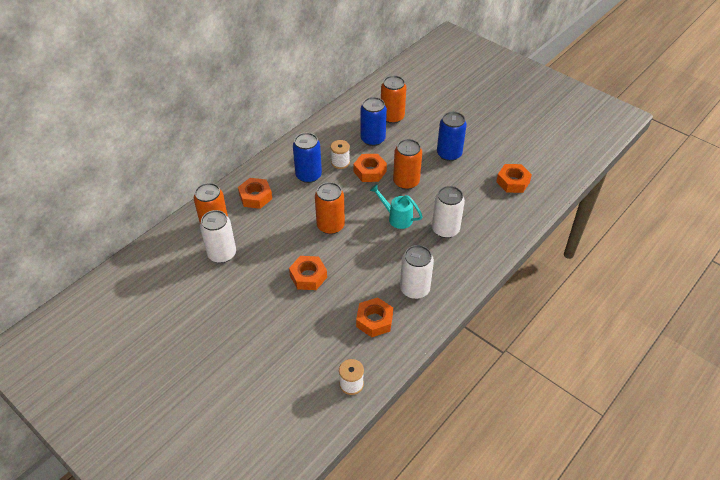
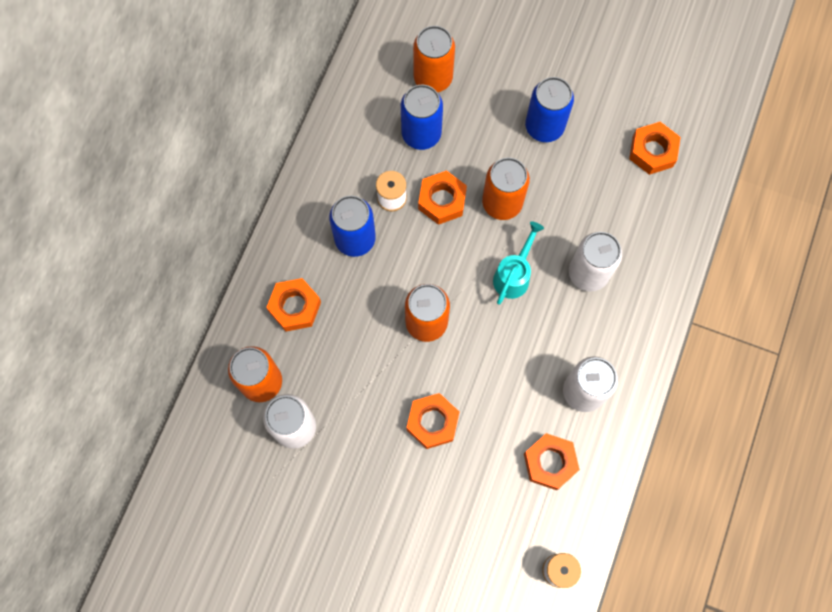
camera: 20 degrees left, 25 degrees up
(397, 218) = (514, 275): turquoise watering can -> turquoise watering can turned 105 degrees clockwise

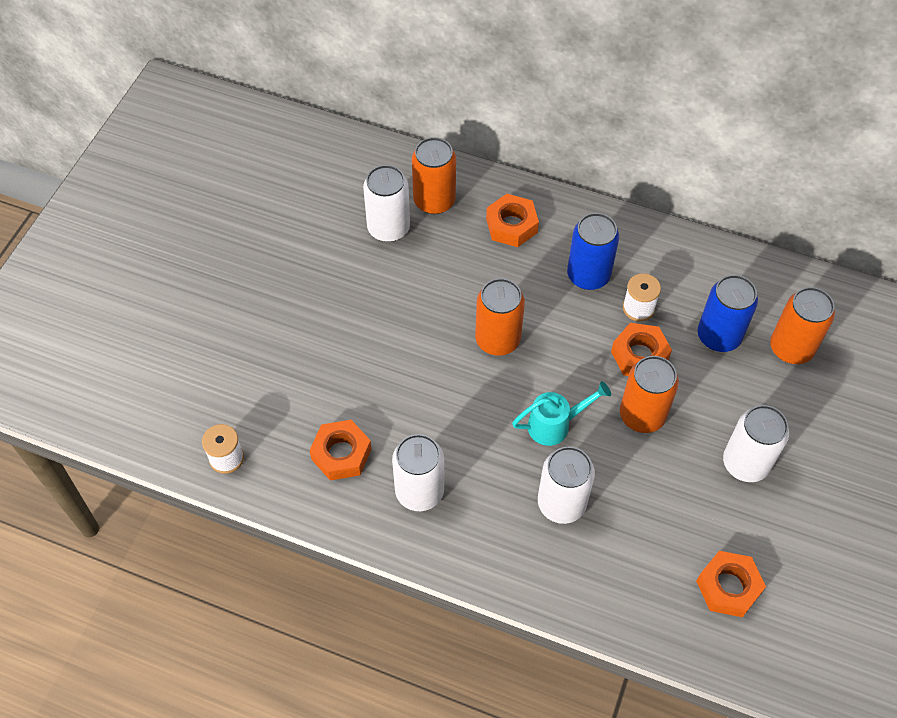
camera: 90 degrees right, 15 degrees down
(432, 422) = (389, 344): orange nut -> none
(514, 275) = (555, 425): turquoise watering can -> turquoise watering can turned 45 degrees counterclockwise
(544, 126) = (745, 463): blue can -> white can

